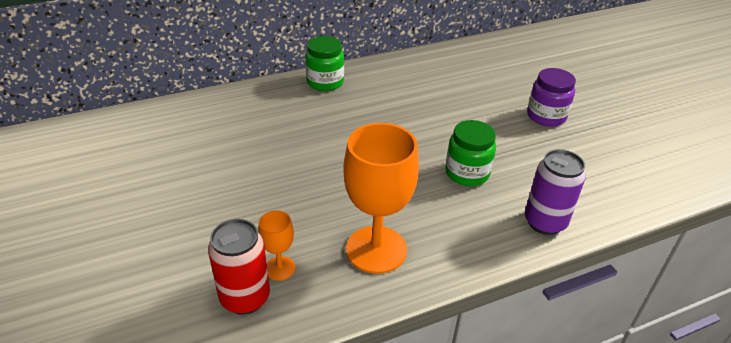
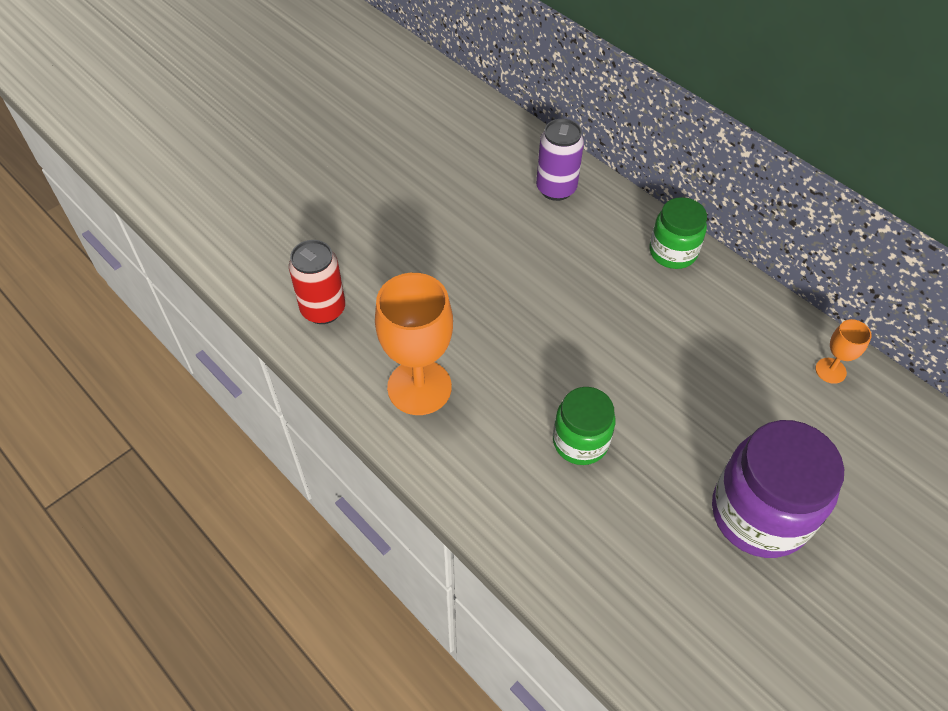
camera: 70 degrees right, 15 degrees up
(280, 268) = (365, 321): orange goblet -> orange goblet (830, 370)
(545, 222) = (533, 540): purple can -> purple can (556, 189)
(546, 116) = (759, 514): purple jar -> purple jar, size x1.67

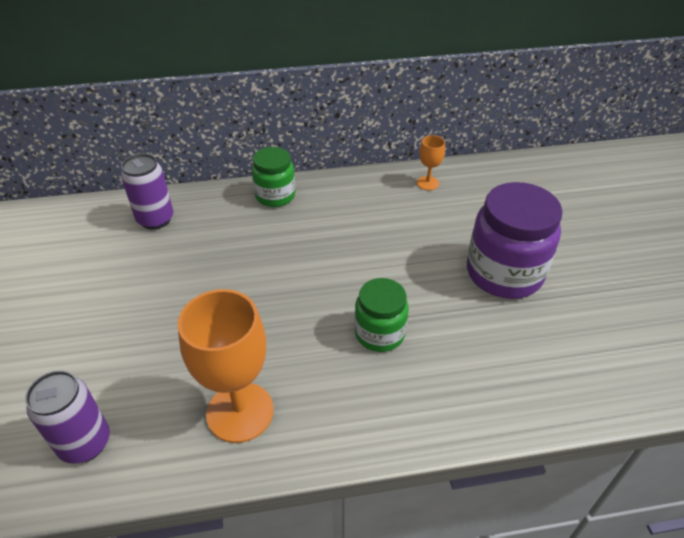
camera: 55 degrees left, 10 degrees down
(323, 309) = (85, 443): red can -> purple can

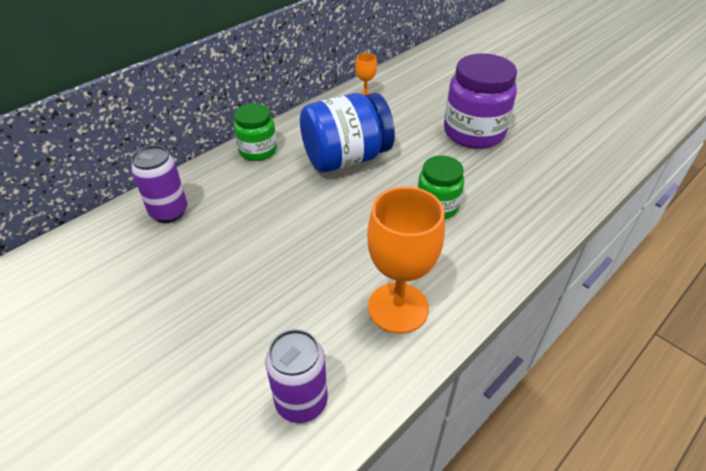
camera: 35 degrees left, 0 degrees up
(343, 240) = (346, 158): none -> blue jar

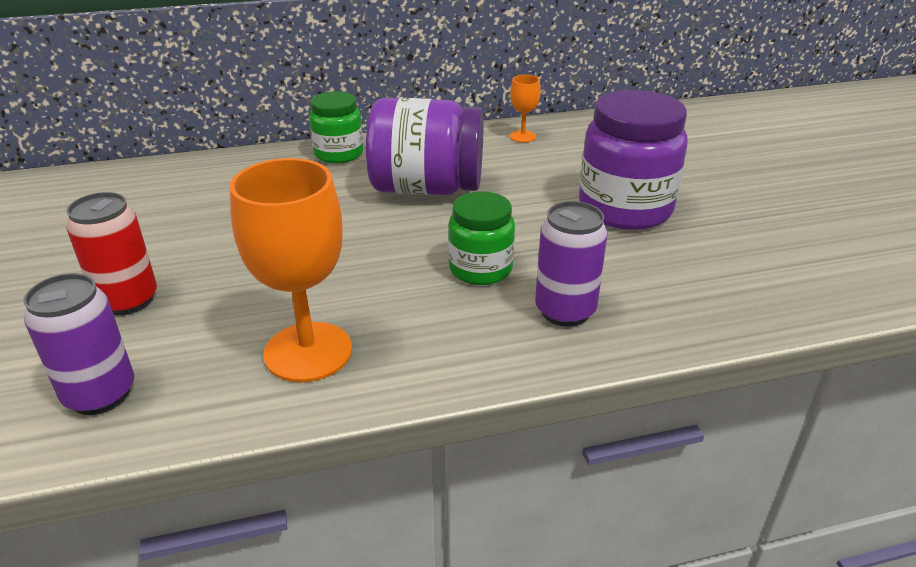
camera: 30 degrees right, 10 degrees down
(169, 212) = (189, 180): purple can -> purple can (565, 311)
(238, 327) = (128, 300): none -> red can
(346, 158) = (426, 188): blue jar -> purple jar

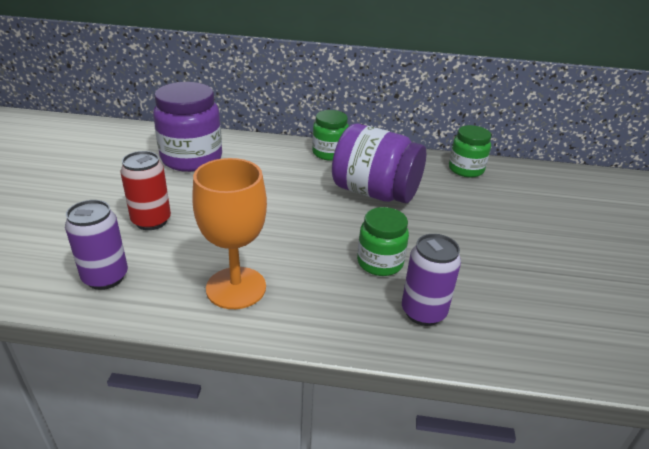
camera: 20 degrees right, 0 degrees up
(522, 136) = (466, 169): orange goblet -> green jar
(625, 209) = (514, 245): purple jar -> purple jar (191, 158)

